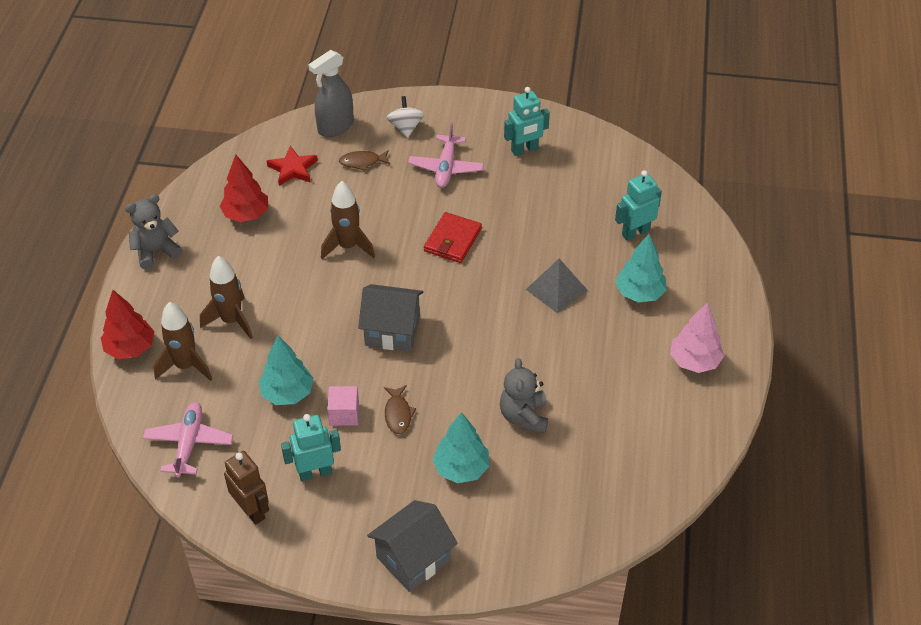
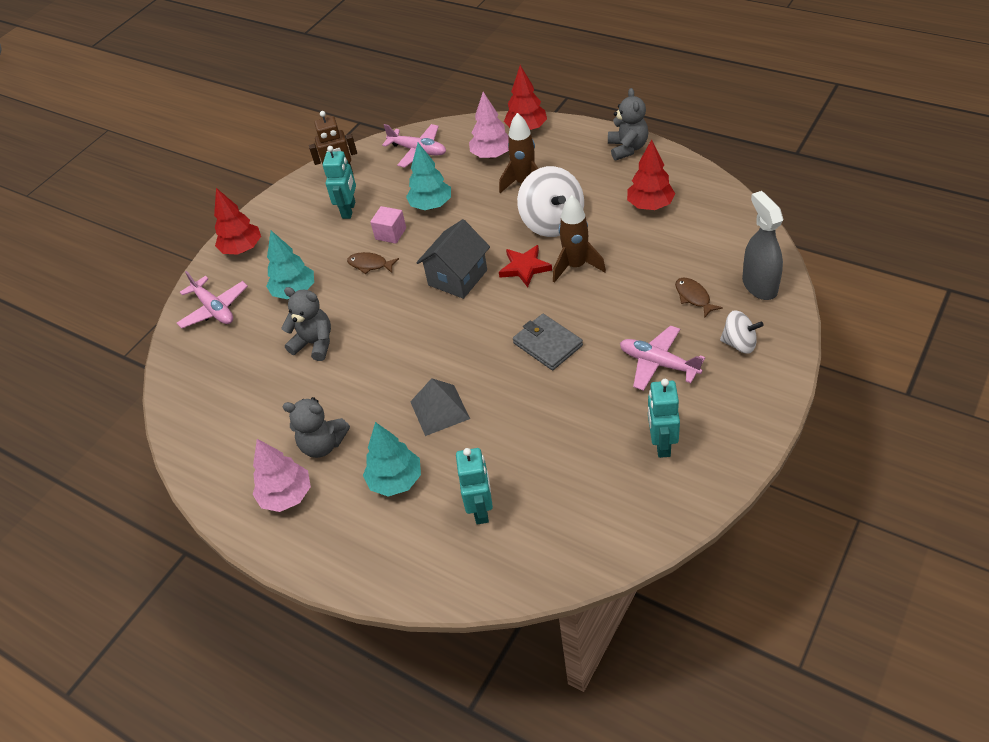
camera: 120 degrees right, 0 degrees up
(186, 366) = (492, 155): brown rocket -> pink tree
(289, 280) = (552, 222): none -> white spinning top
(293, 169) = (703, 244): red star -> red star (525, 268)
(362, 162) = (694, 297): brown fish -> brown fish turned 45 degrees counterclockwise
(413, 559) = (242, 249): grey house -> red tree
(452, 240) = (547, 344): red wallet -> grey wallet
(516, 538) = (214, 309): none -> pink plane
(632, 358) = (323, 444): none -> grey teddy bear

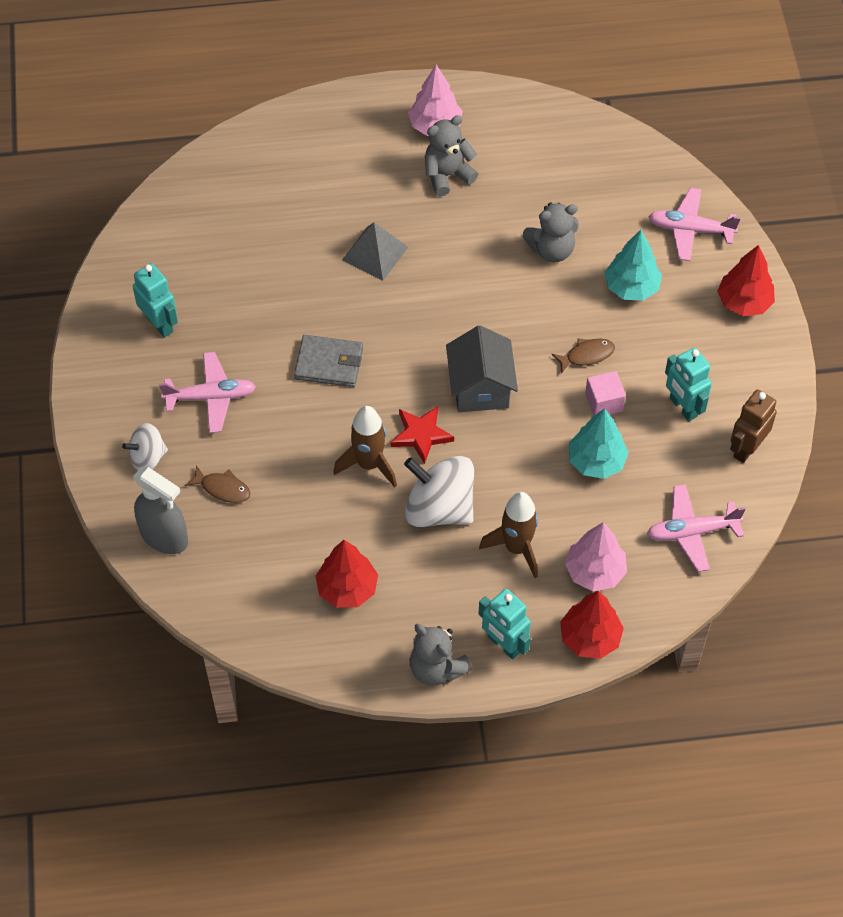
camera: 135 degrees right, 10 degrees up
(395, 480) = (358, 181): turquoise tree -> none
(481, 509) = (270, 198): turquoise robot -> turquoise robot (504, 644)

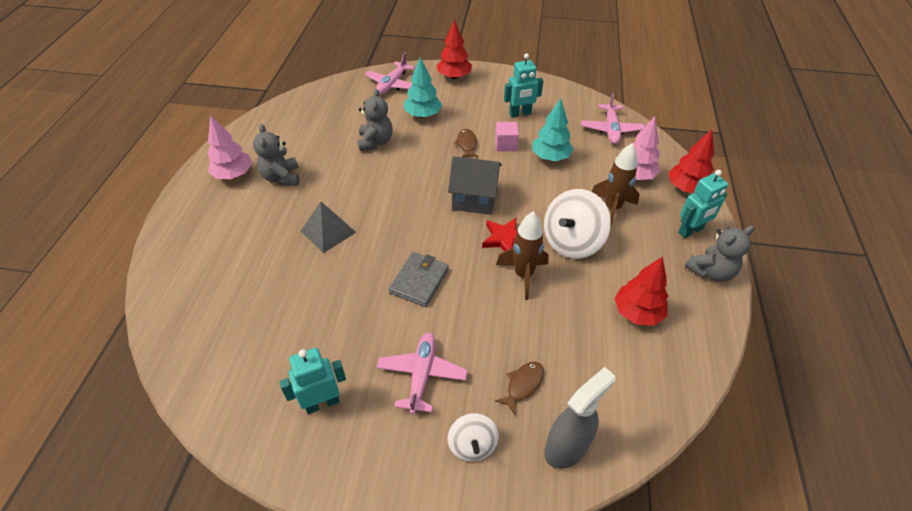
camera: 75 degrees left, 10 degrees down
(746, 448) = (556, 97): brown robot -> none

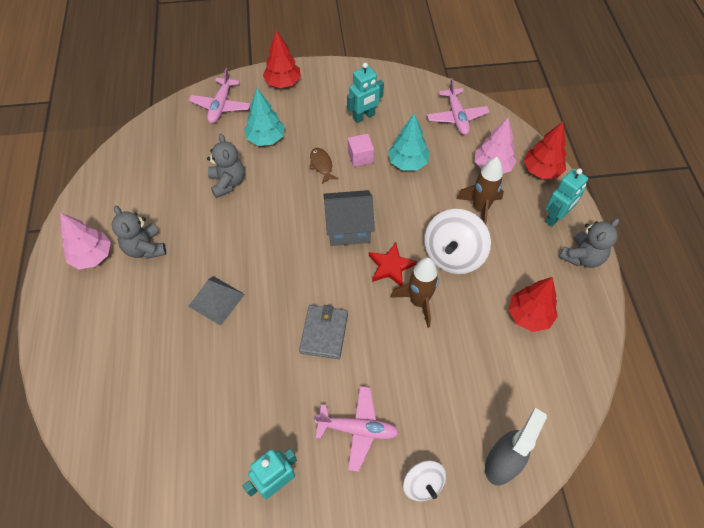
camera: 15 degrees left, 10 degrees up
(422, 375) = (357, 429): pink plane -> pink plane turned 105 degrees clockwise
(523, 385) = (449, 414): brown fish -> none

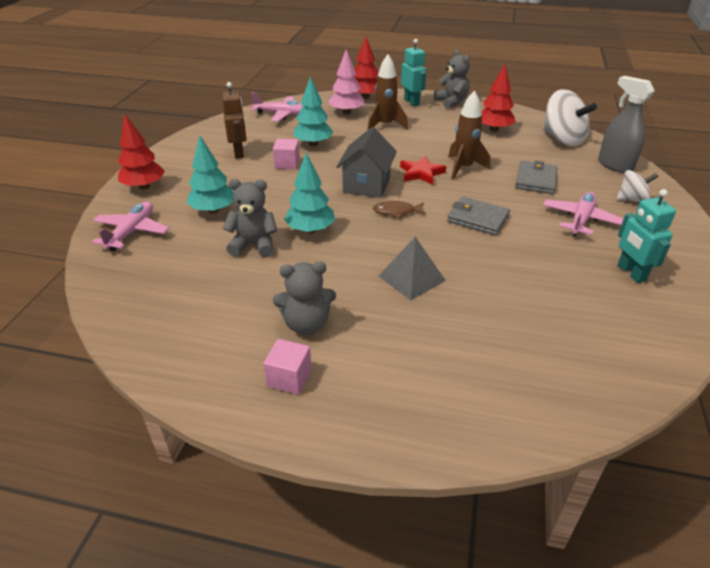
camera: 70 degrees left, 20 degrees down
(92, 256) = (289, 378): pink tree -> pink cube
(221, 106) = (132, 232): pink plane -> pink plane turned 105 degrees counterclockwise
(260, 211) = (310, 230): none -> turquoise tree
(321, 165) = (279, 185): brown fish -> brown fish (396, 212)
(364, 116) = (239, 153): turquoise robot -> brown robot
(424, 376) = (536, 180): none -> grey wallet
(453, 255) = (424, 145): white spinning top -> white spinning top (562, 139)

